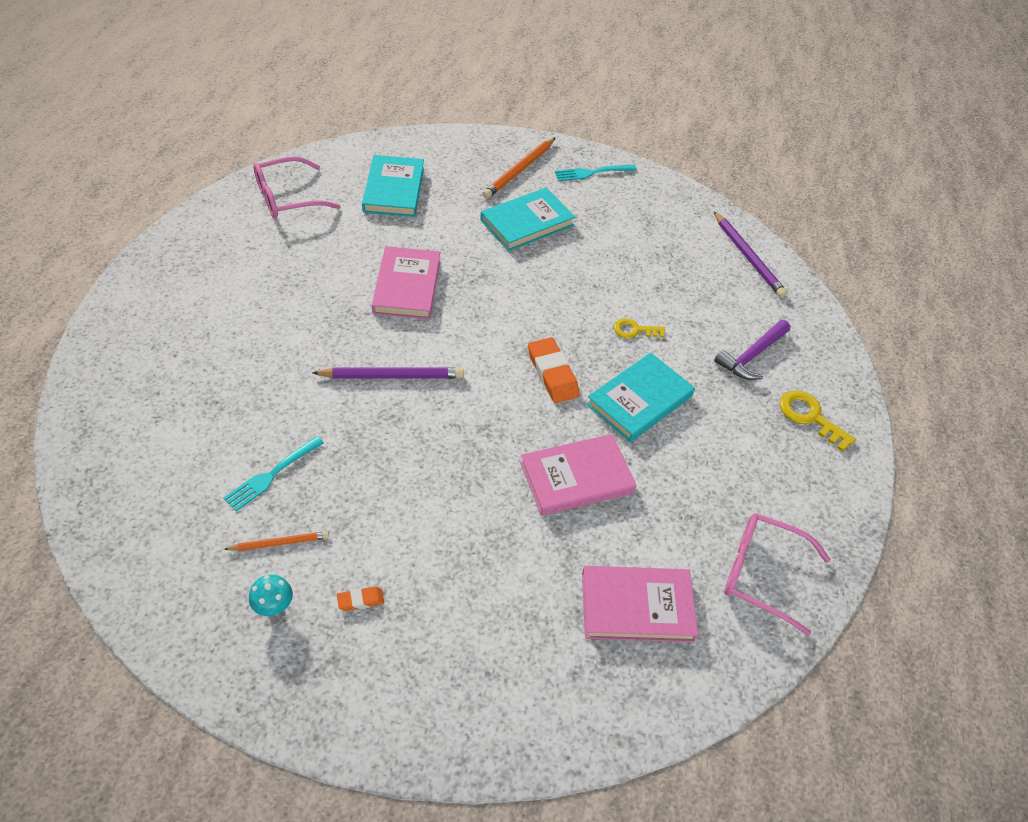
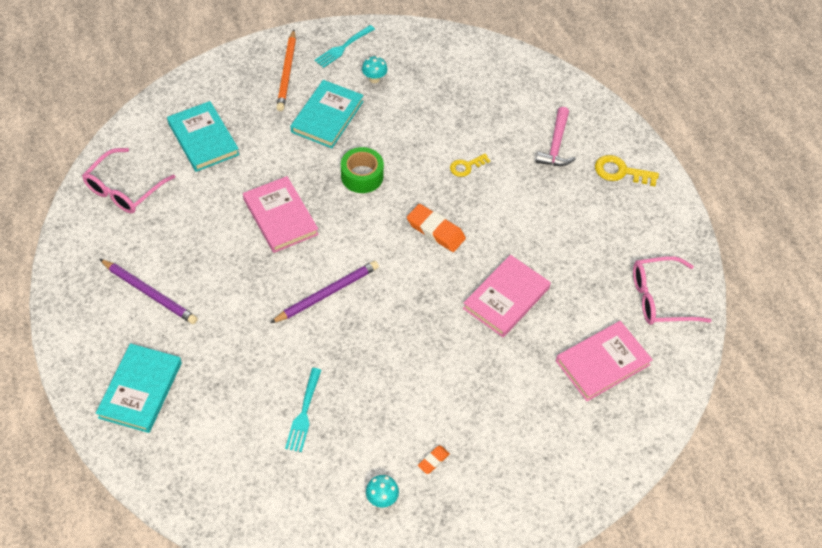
camera: 30 degrees left, 5 degrees up
(279, 543) = (349, 456): orange pencil -> none
(517, 288) = (362, 176): none -> green tape
(601, 211) = (374, 79): none -> turquoise mushroom
(639, 400) = (506, 219): turquoise book -> turquoise book (140, 390)
(747, 257) = (502, 65): purple pencil -> purple pencil (149, 293)
(751, 356) = (556, 145): purple hammer -> pink hammer

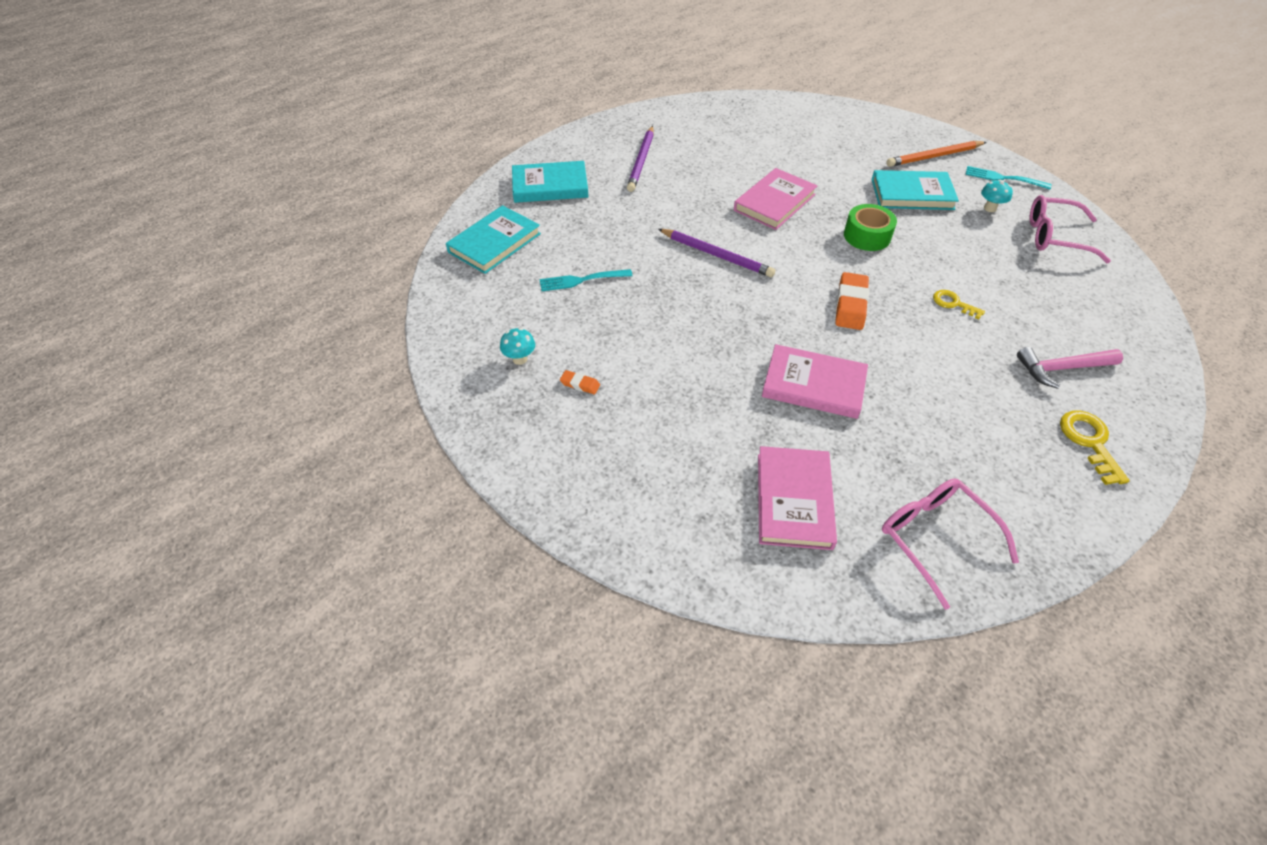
camera: 70 degrees right, 5 degrees down
(124, 189) = (728, 118): pink glasses -> pink glasses (1055, 237)
(203, 139) = (814, 137): turquoise book -> turquoise book (494, 243)
(602, 363) = (793, 500): pink book -> pink book turned 60 degrees clockwise

